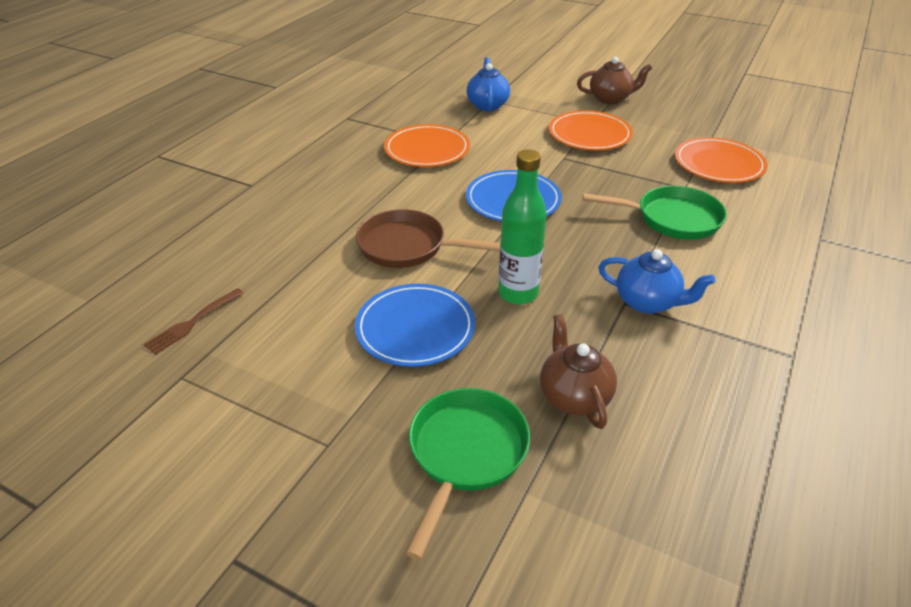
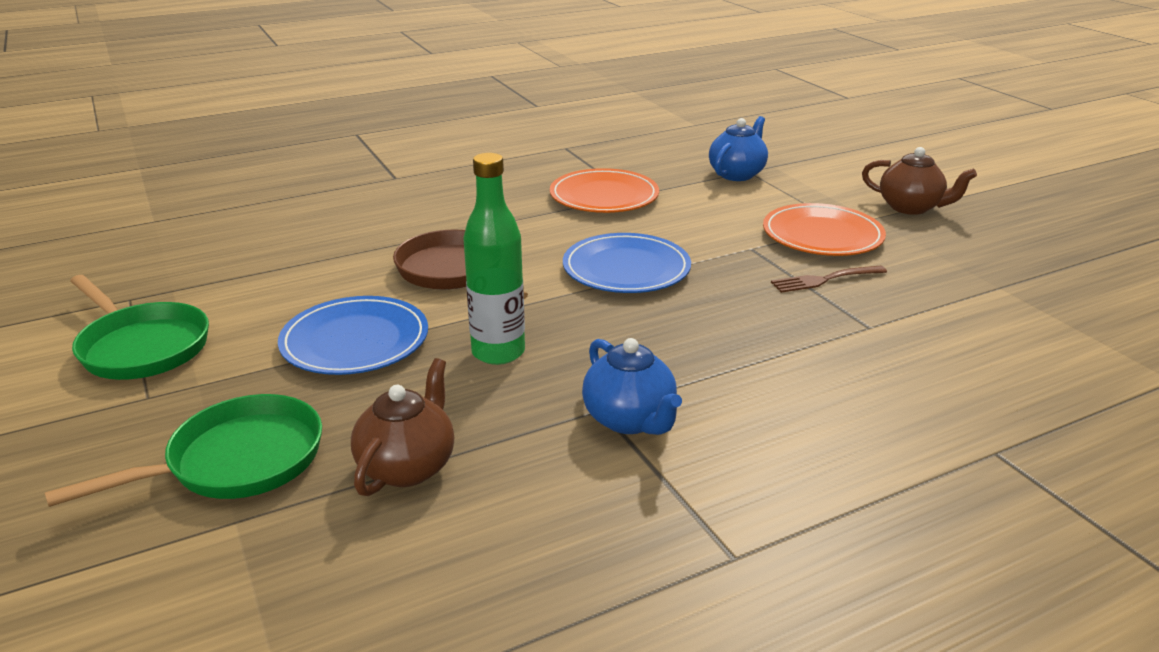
camera: 35 degrees right, 10 degrees down
(193, 322) = (196, 263): brown fork -> brown fork (825, 279)
(672, 219) = (798, 352): green pan -> green pan (141, 347)
(718, 164) = (964, 318): orange plate -> none

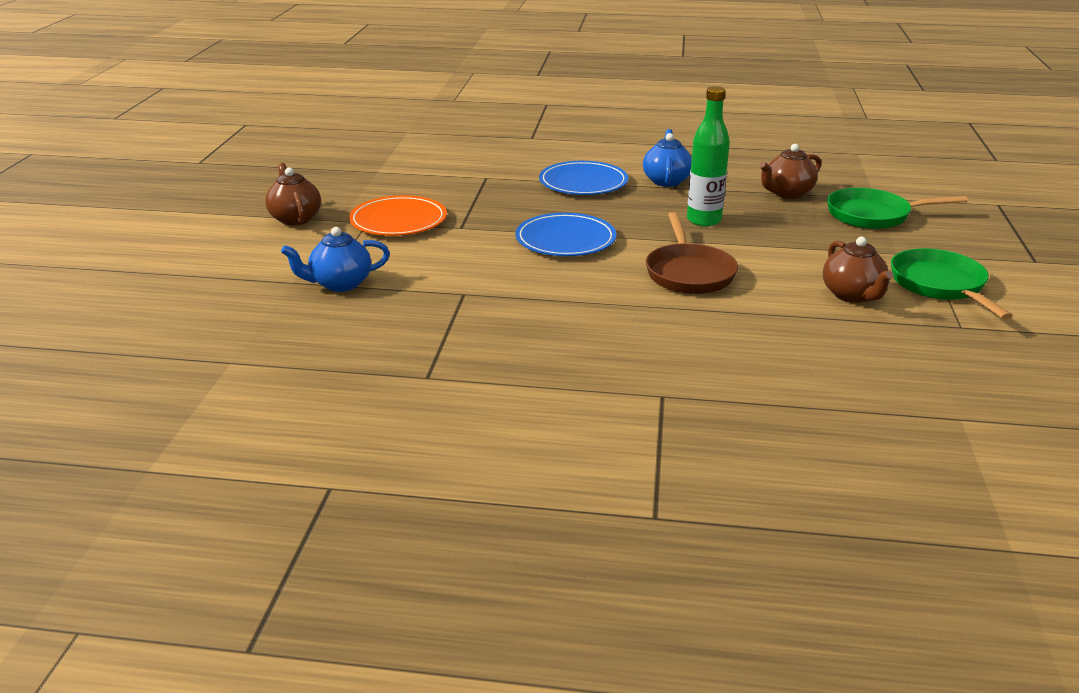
camera: 145 degrees left, 0 degrees up
(256, 300) = (852, 295): none -> brown teapot
(355, 341) = (788, 249): blue plate -> blue plate (583, 182)
(604, 196) = (489, 300): orange plate -> none
(825, 279) = (457, 200): brown fork -> none

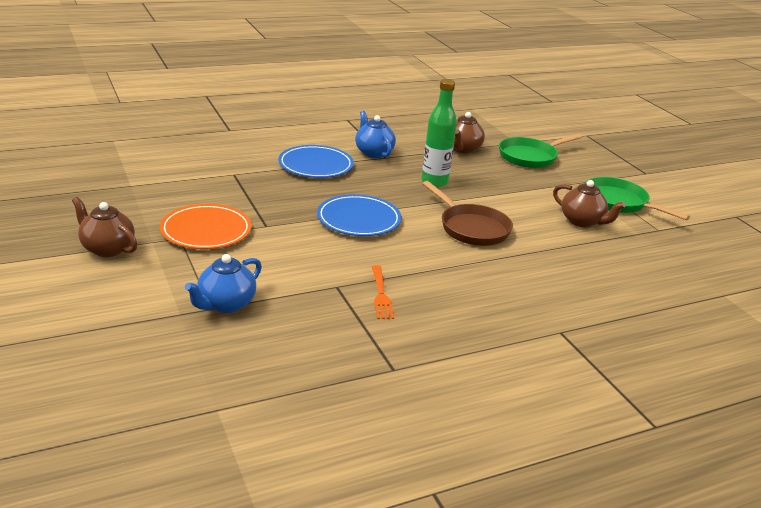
camera: 35 degrees left, 0 degrees up
(500, 310) = (380, 294): none -> orange fork

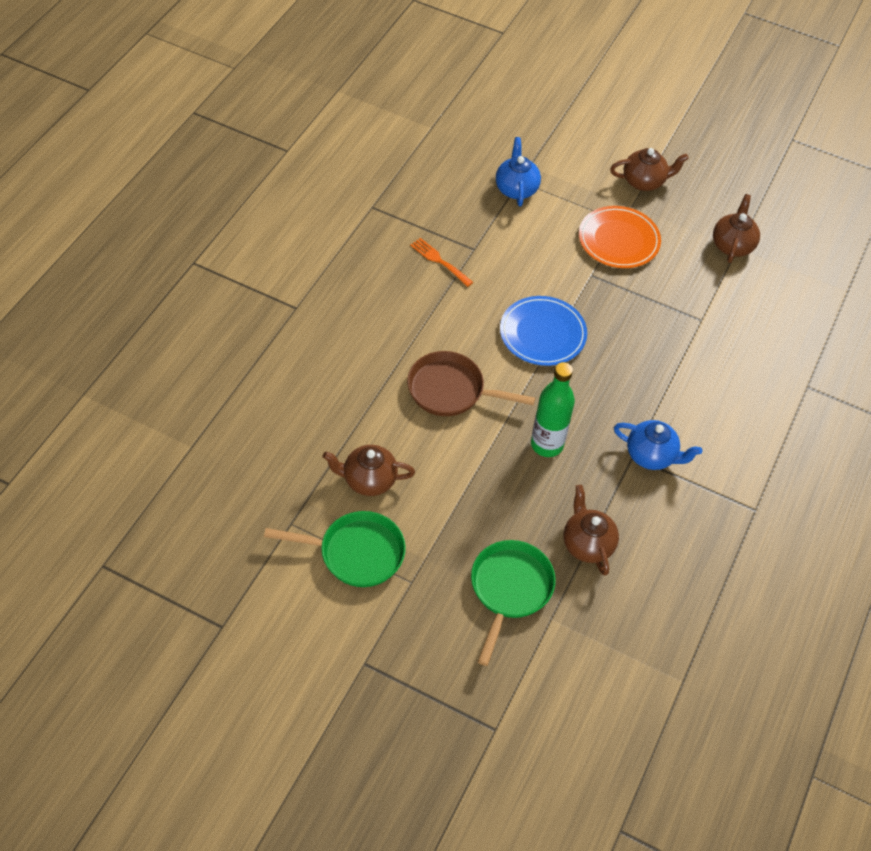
camera: 140 degrees right, 25 degrees up
(131, 188) = (732, 245): none -> brown teapot
(316, 165) = (666, 387): blue plate -> none

